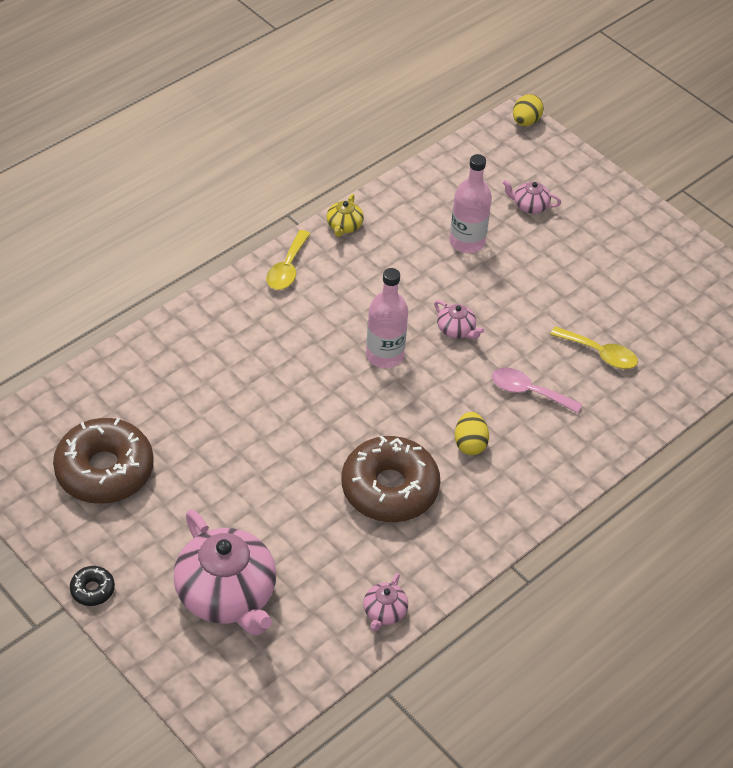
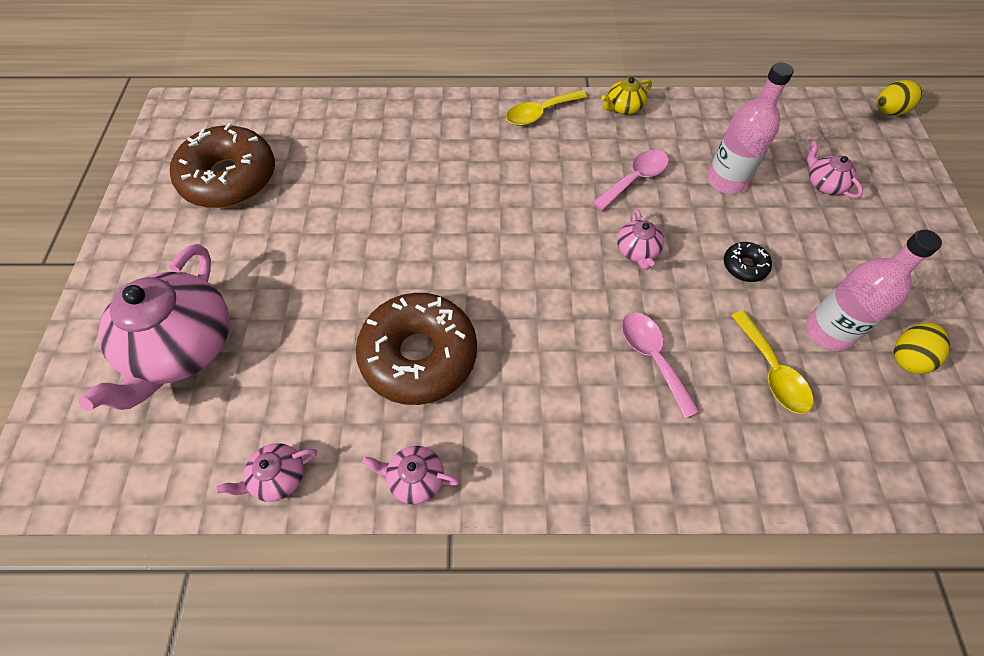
camera: 45 degrees right, 10 degrees up
(92, 589) = (106, 264): black donut -> black donut (744, 266)
(384, 355) = (546, 231): pink bottle -> pink bottle (828, 331)
(406, 279) = (635, 179): none -> pink spoon
(463, 553) = (415, 478): none -> pink teapot
(470, 444) = (539, 368): yellow egg -> yellow egg (908, 357)

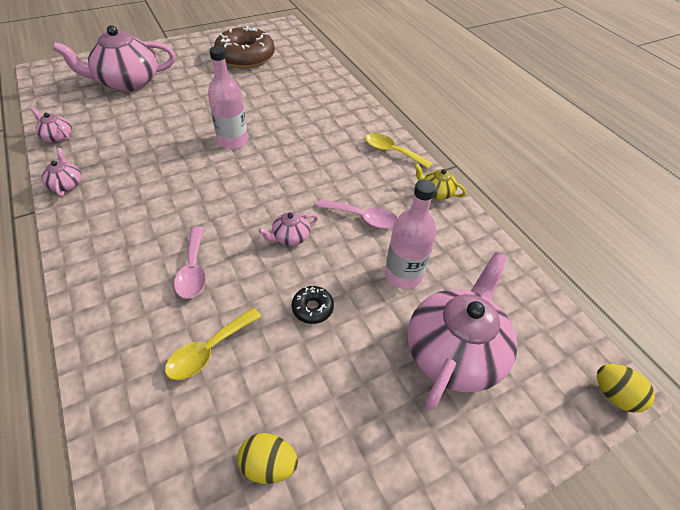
camera: 60 degrees right, 10 degrees down
(419, 355) = (152, 160): brown donut -> none
(652, 357) = (193, 270): pink spoon -> pink spoon turned 135 degrees clockwise
(824, 184) = (454, 351): pink teapot -> pink teapot, size x2.26
(828, 331) = (270, 387): pink bottle -> pink bottle (233, 141)

